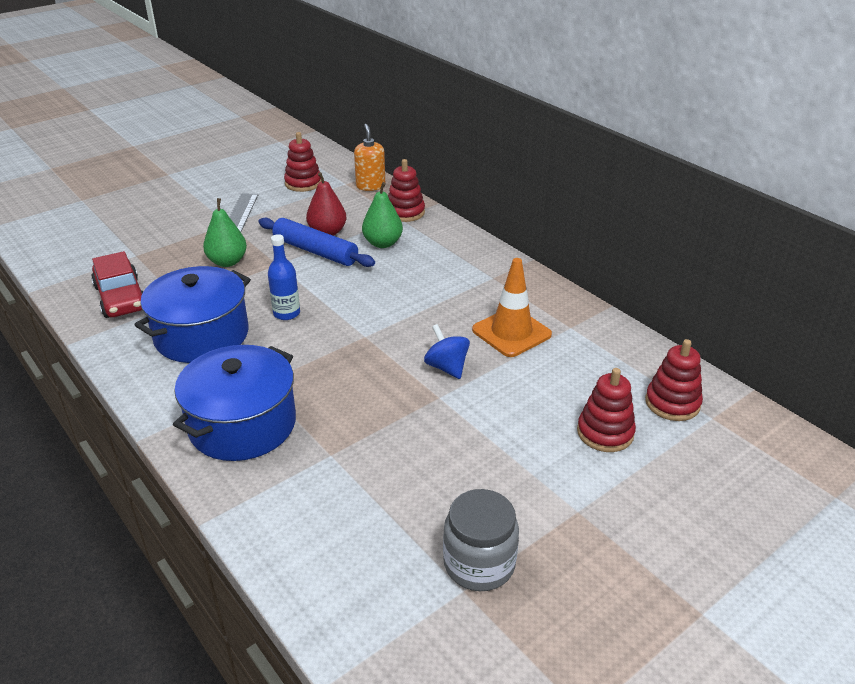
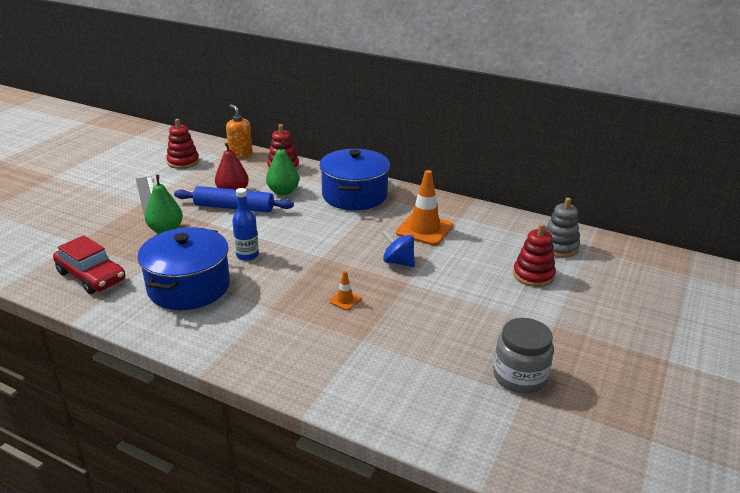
camera: 25 degrees left, 5 degrees down
(242, 424) = (277, 339): blue pot -> blue pot (354, 195)
(349, 398) = (345, 300): none -> orange traffic cone
(672, 403) = (559, 247): red stacking toy -> grey stacking toy

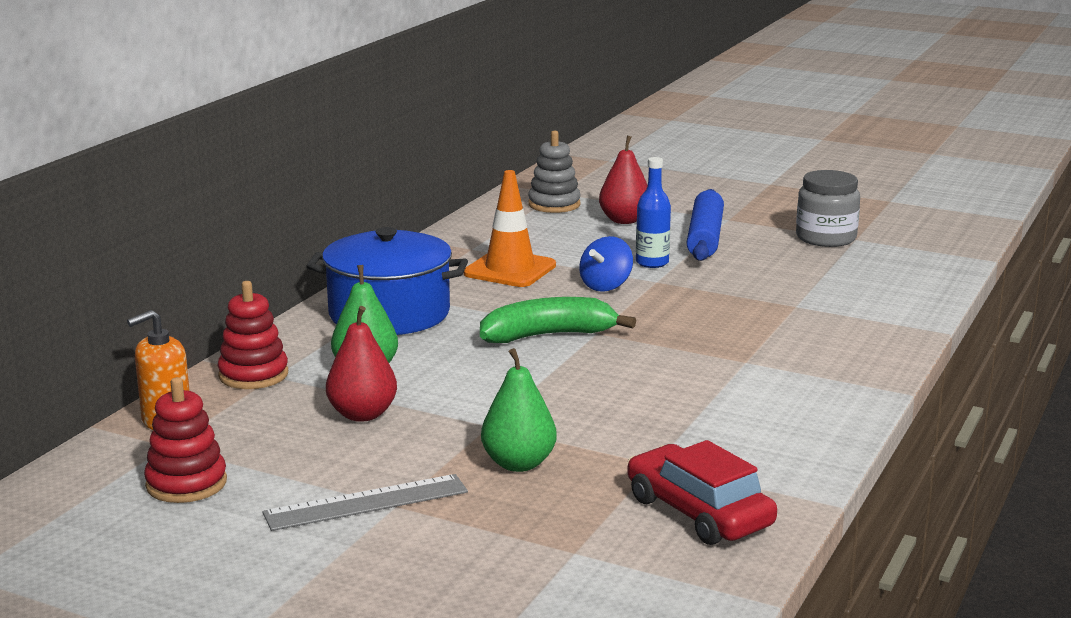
camera: 90 degrees left, 10 degrees down
(91, 276) = (699, 512): red car -> red car turned 75 degrees counterclockwise
(189, 287) = (708, 421): blue pot -> none
(234, 207) = (428, 408): blue rolling pin -> blue rolling pin (705, 237)
(247, 255) = (602, 385): blue bottle -> blue bottle (652, 263)
(319, 240) = (548, 335): none -> green banana
(345, 300) = (711, 316): orange traffic cone -> none
(533, 275) = (624, 220): red stacking toy -> red pear

